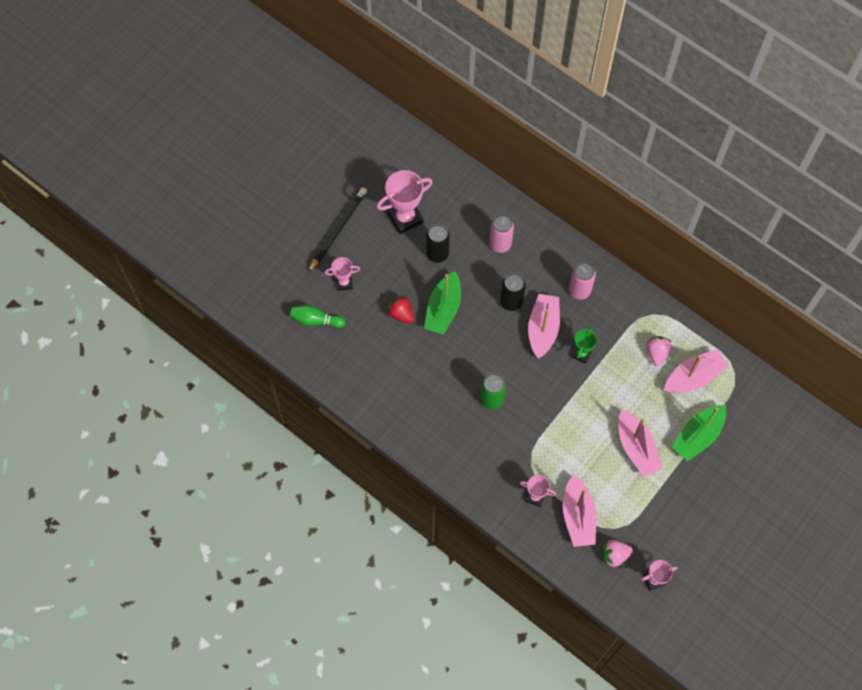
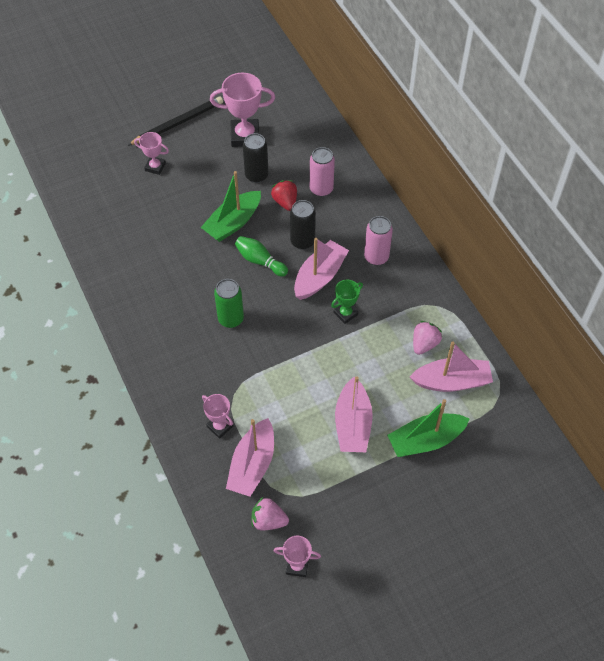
camera: 25 degrees right, 10 degrees down
(316, 320) = (109, 187): green bowling pin -> green bowling pin (260, 261)
(401, 314) = (191, 212): red strawberry -> red strawberry (285, 202)

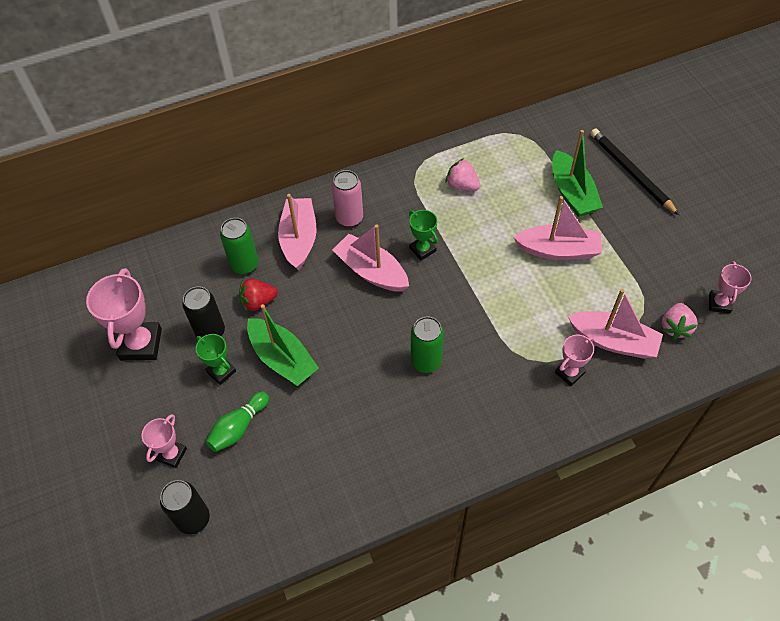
camera: 85 degrees left, 0 degrees up
(177, 123) = (97, 427): black pencil -> black pencil (631, 173)
(221, 186) = (221, 372): none -> green trophy
(260, 261) = (344, 330): green bowling pin -> green bowling pin (238, 427)
(302, 241) = (320, 286): black can -> black can (193, 519)
(321, 189) = (244, 265): pink can -> green can
(451, 381) = (505, 168): pink boat -> pink boat (299, 239)

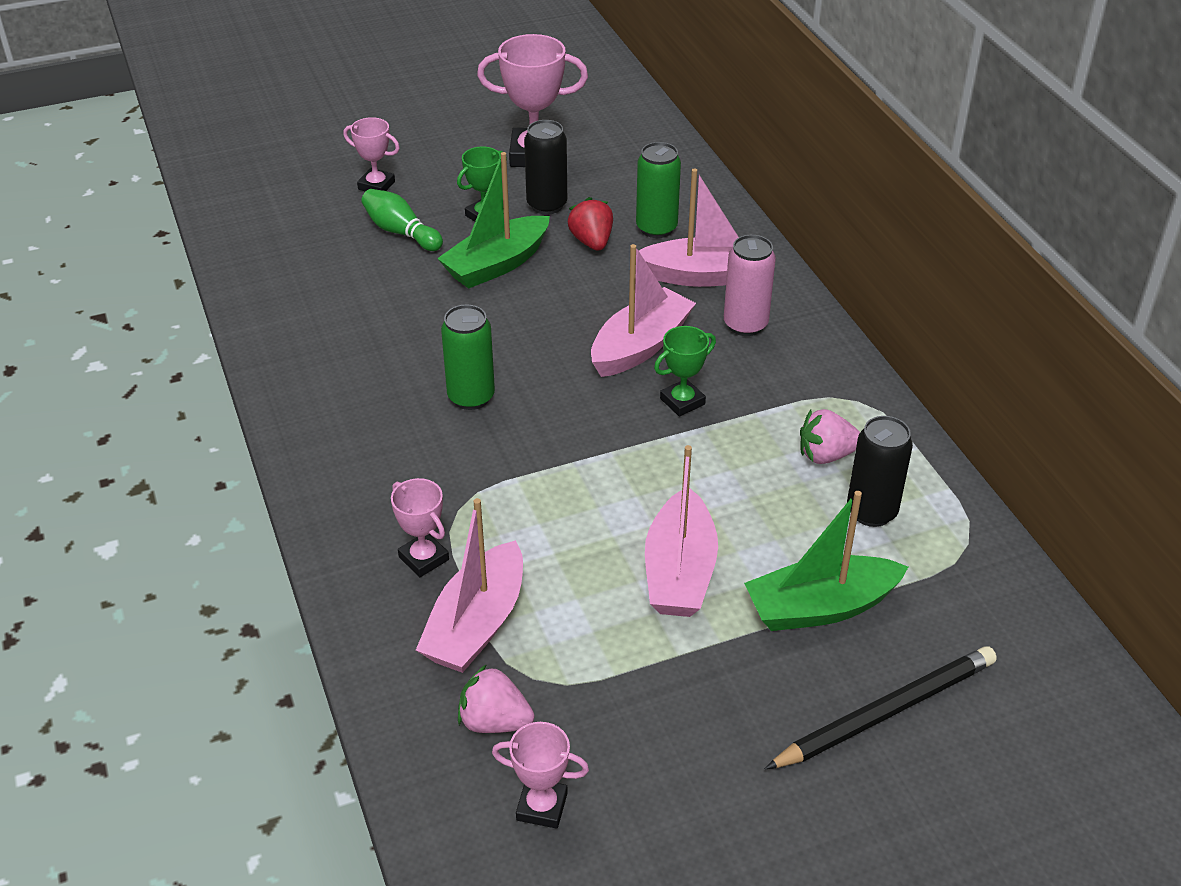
camera: 90 degrees right, 15 degrees down
(193, 519) = (290, 205): black can -> black can (871, 512)
(462, 185) = (826, 455): pink strawberry -> pink strawberry turned 135 degrees counterclockwise

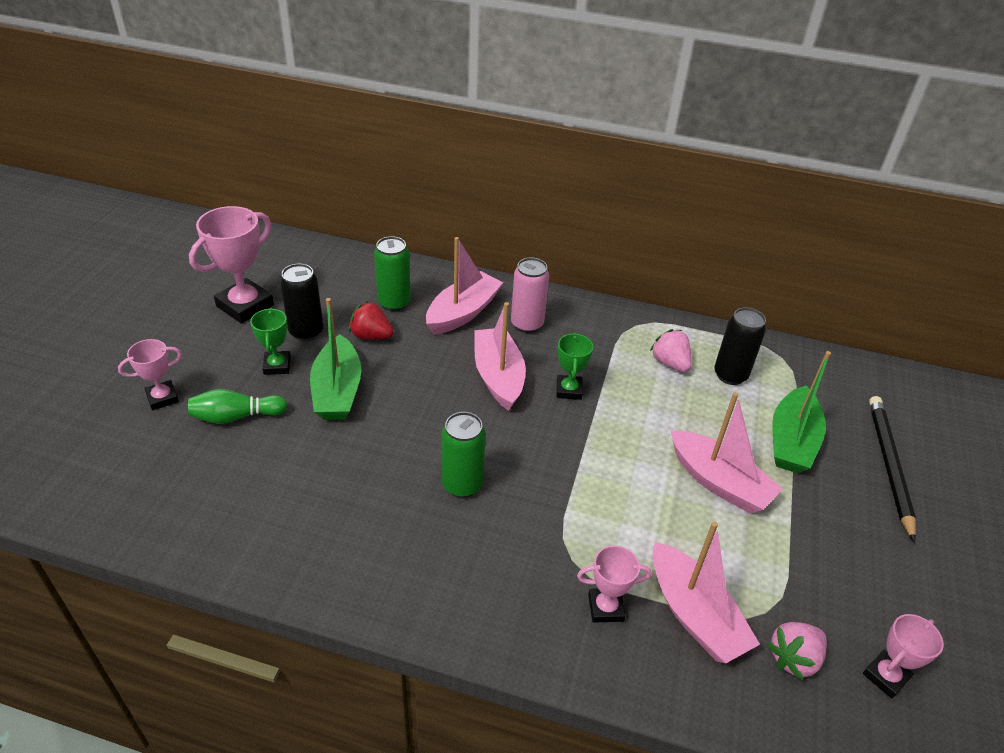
camera: 55 degrees left, 0 degrees up
(826, 455) = (670, 363): pink strawberry -> pink strawberry turned 120 degrees clockwise

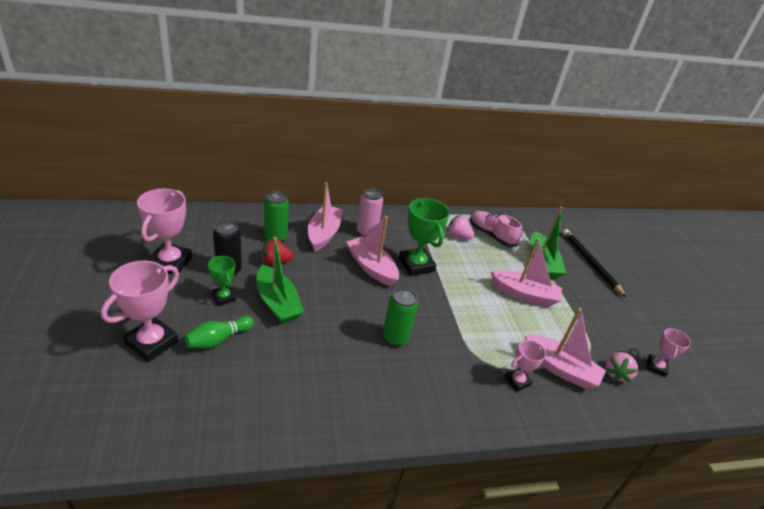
camera: 30 degrees left, 5 degrees down
(162, 398) = (152, 342): pink trophy -> pink trophy, size x1.76
(568, 390) = (416, 265): green trophy -> green trophy, size x1.76
(730, 375) = (491, 235): black can -> pink shoe

